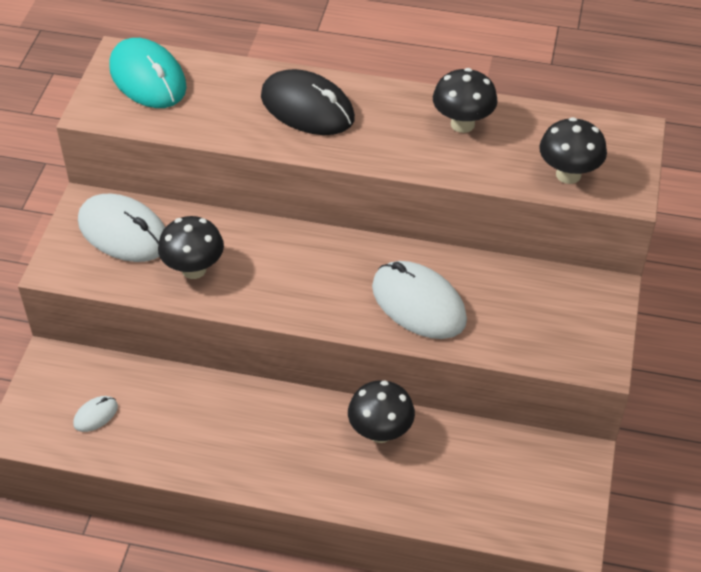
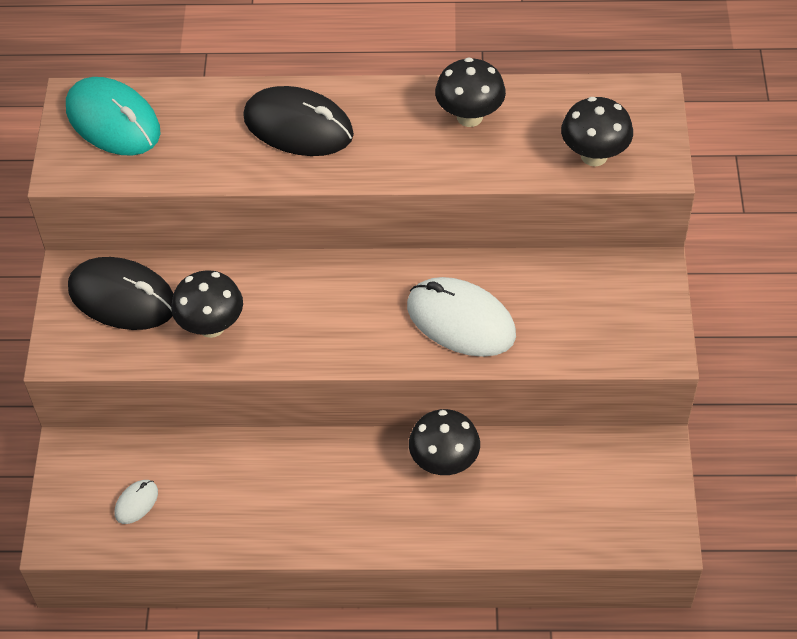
camera: 10 degrees left, 5 degrees up
(123, 232) = (122, 297): white mouse -> black mouse

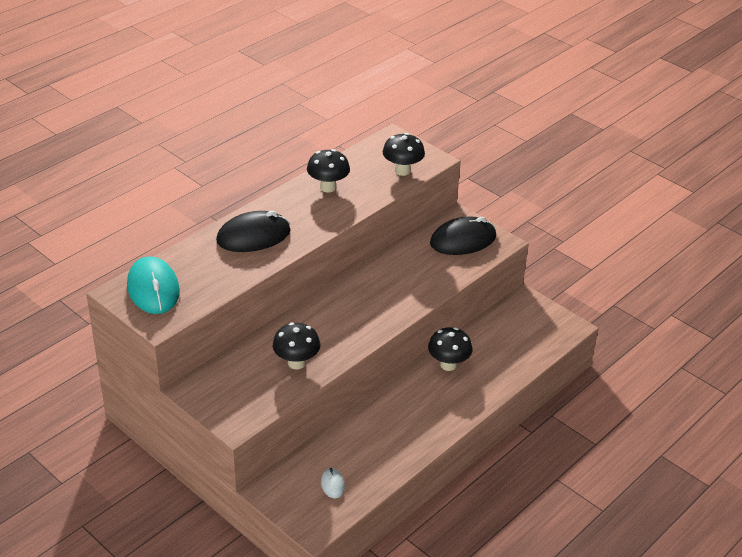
camera: 50 degrees left, 15 degrees down
(113, 121) = (153, 289): turquoise mouse -> turquoise mouse turned 75 degrees clockwise
(122, 297) = (233, 381): black mouse -> black mouse (463, 240)
(461, 321) = (406, 285): white mouse -> none

